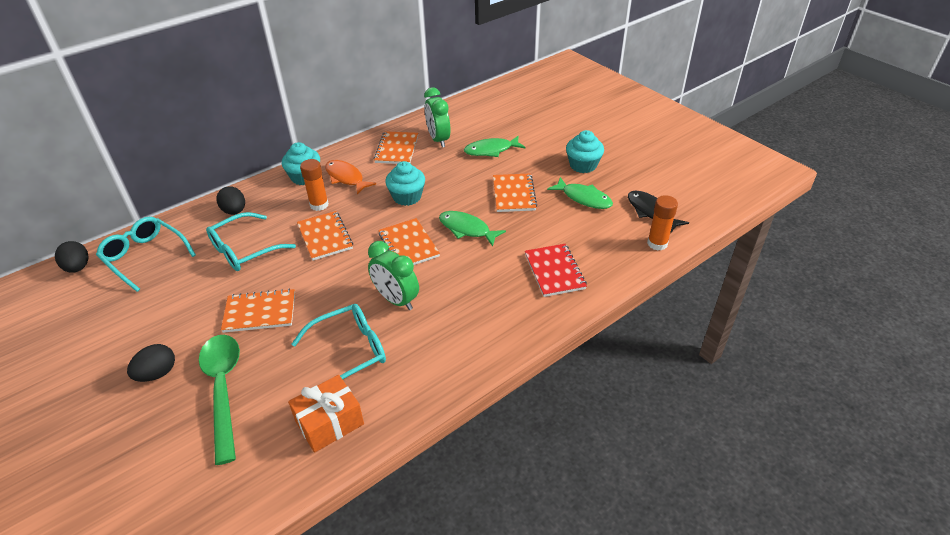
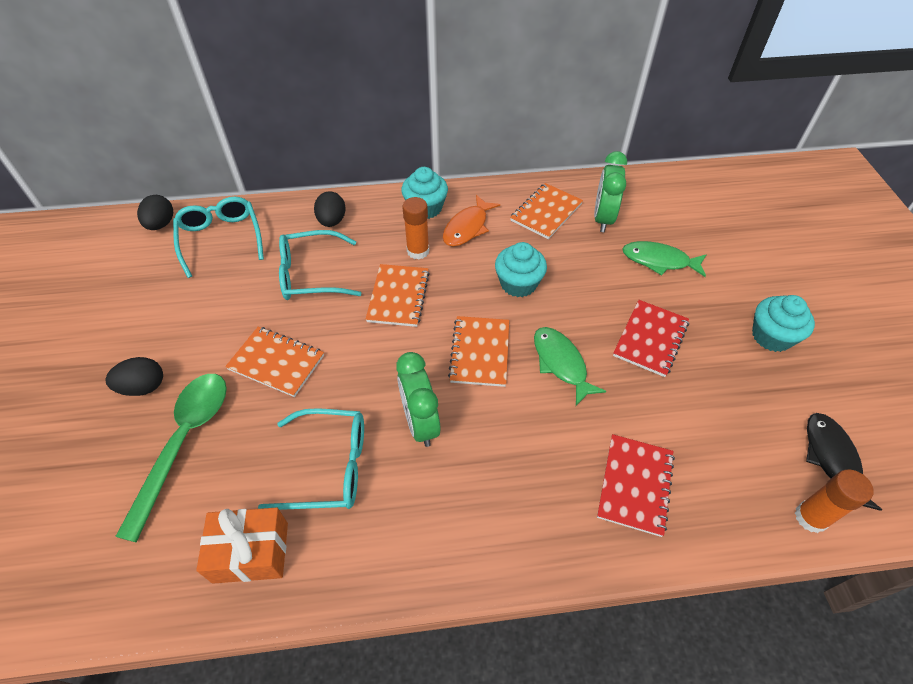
camera: 30 degrees right, 10 degrees up
(346, 178) = (467, 227): orange fish -> orange fish turned 135 degrees counterclockwise
(514, 194) = (650, 339): orange notebook -> red notebook
(583, 198) = (742, 389): green fish -> none

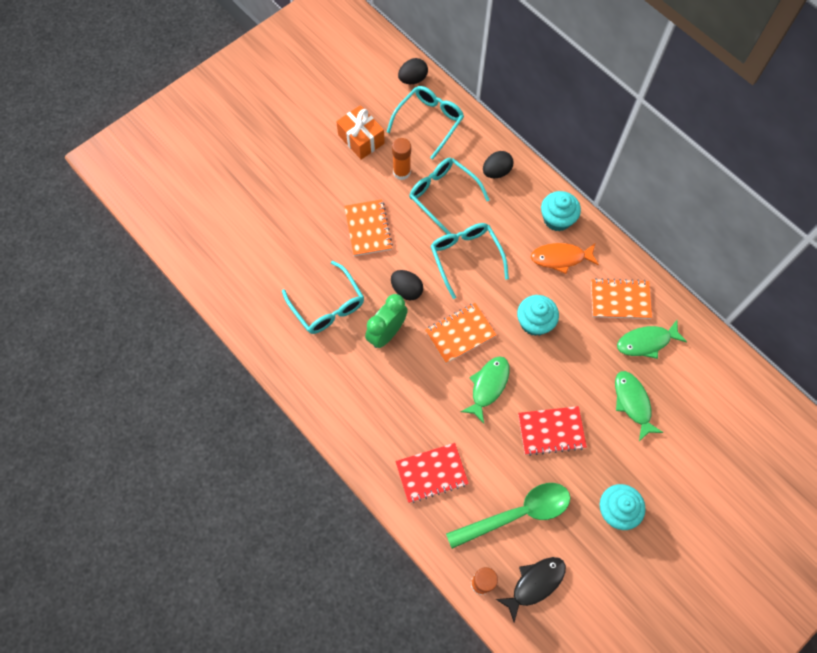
camera: 55 degrees right, 15 degrees up
(143, 387) = (304, 177): black egg -> black egg (406, 290)
(184, 442) = (290, 225): green spoon -> green spoon (517, 514)
(251, 552) = (260, 305): orange gift -> orange gift (361, 139)
(398, 296) = (466, 258): orange notebook -> turquoise glasses
(418, 251) = (513, 242): orange glue stick -> orange glue stick (401, 172)
(603, 218) = (646, 342): green clock -> green fish

